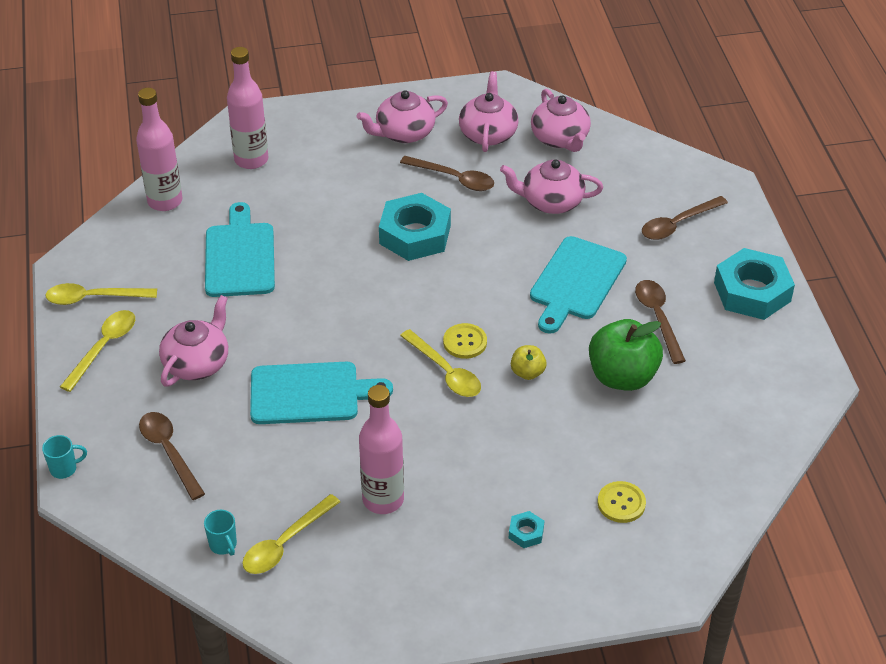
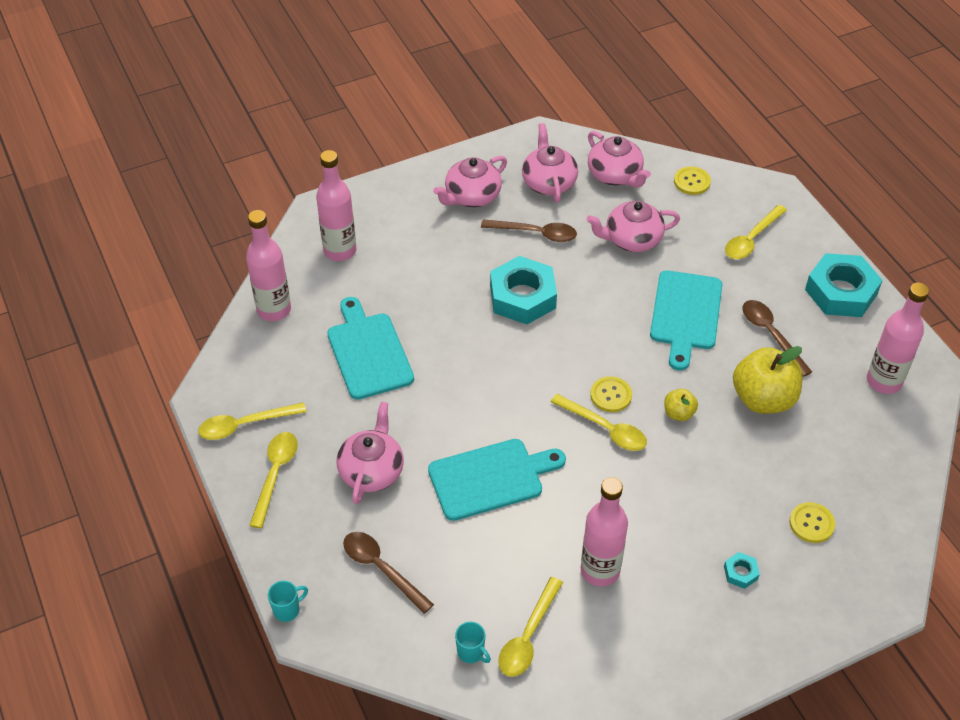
camera: 15 degrees left, 5 degrees up
(622, 377) = (763, 399): green apple -> yellow apple
(638, 159) = (692, 182): none -> yellow button
(678, 224) = (751, 239): brown spoon -> yellow spoon
(760, 385) = (884, 381): none -> pink bottle

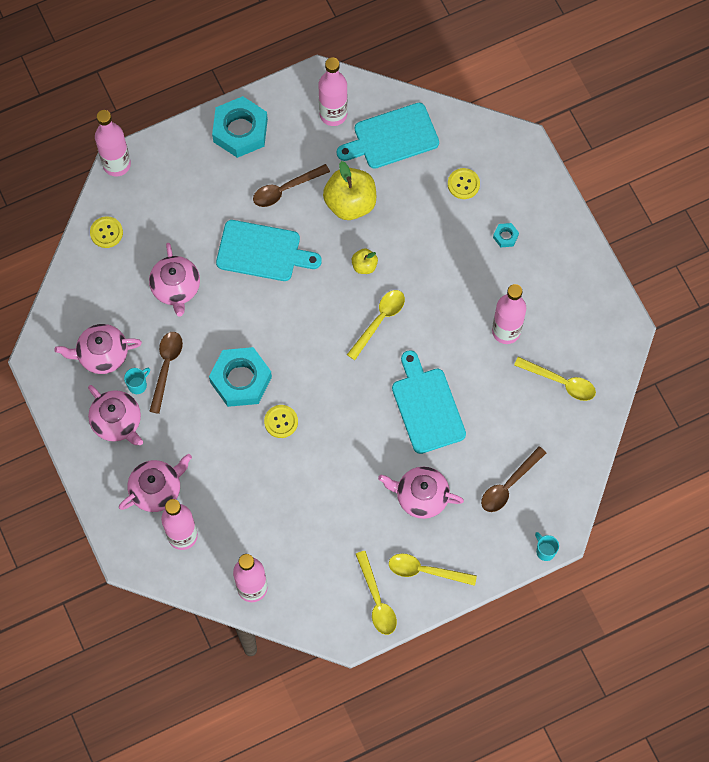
camera: 90 degrees left, 20 degrees up
(368, 352) = (300, 505): turquoise cutting board -> turquoise cutting board (392, 137)
(471, 652) = (574, 420): turquoise mug -> turquoise mug (138, 385)
(611, 395) = (346, 315): yellow button -> yellow button (281, 422)
(615, 175) = (95, 296): pink teapot -> pink teapot (157, 489)
(751, 239) = (178, 191): yellow spoon -> none
(776, 187) = (117, 164): none -> pink bottle

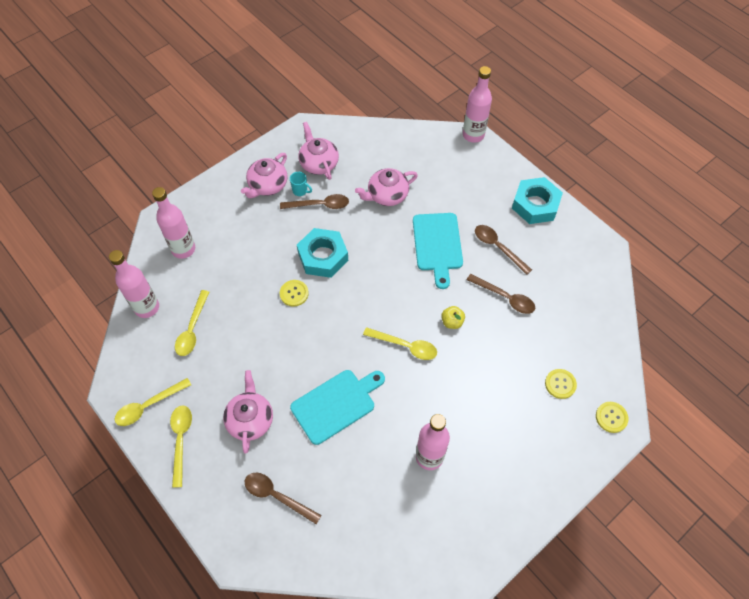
camera: 75 degrees right, 10 degrees down
(106, 232) = (416, 142): yellow button -> yellow button (611, 417)
(157, 489) = (218, 223): pink teapot -> none
(333, 114) = (579, 265): pink bottle -> none
(350, 203) = (505, 297): yellow apple -> brown spoon
(392, 137) = (579, 315): turquoise cutting board -> none
(505, 236) = (523, 433): turquoise nut -> none
(545, 551) = (217, 547): turquoise mug -> none
(560, 382) = (393, 521): yellow spoon -> yellow spoon (192, 329)

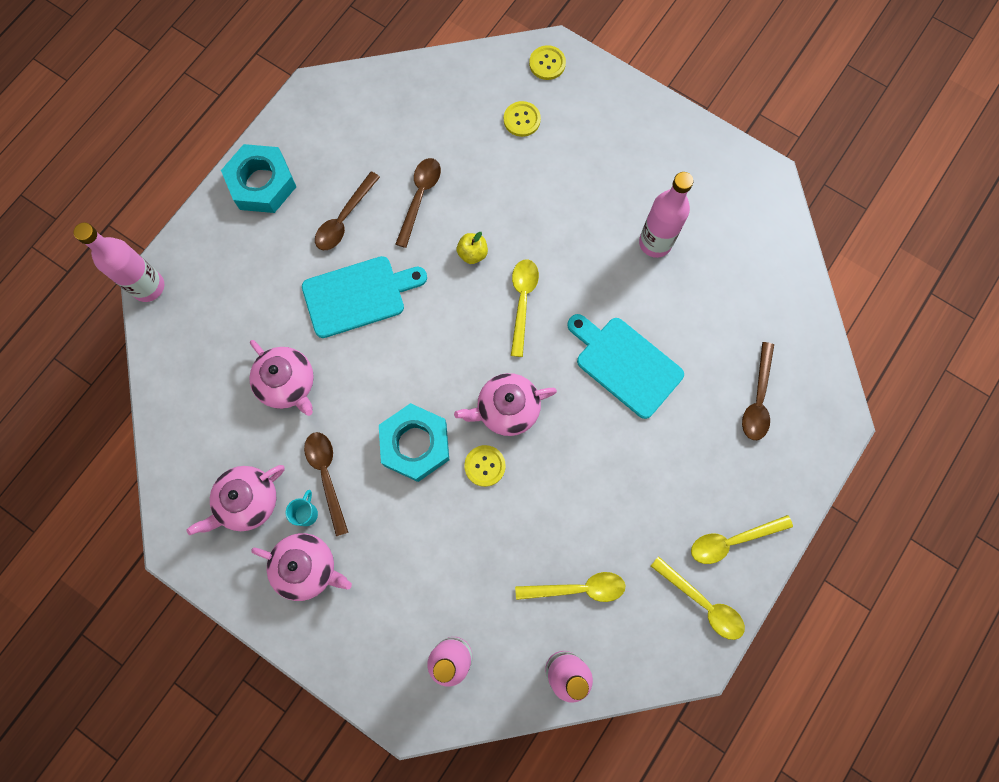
camera: 105 degrees left, 15 degrees up
(250, 419) = (678, 462): pink teapot -> pink teapot (506, 409)

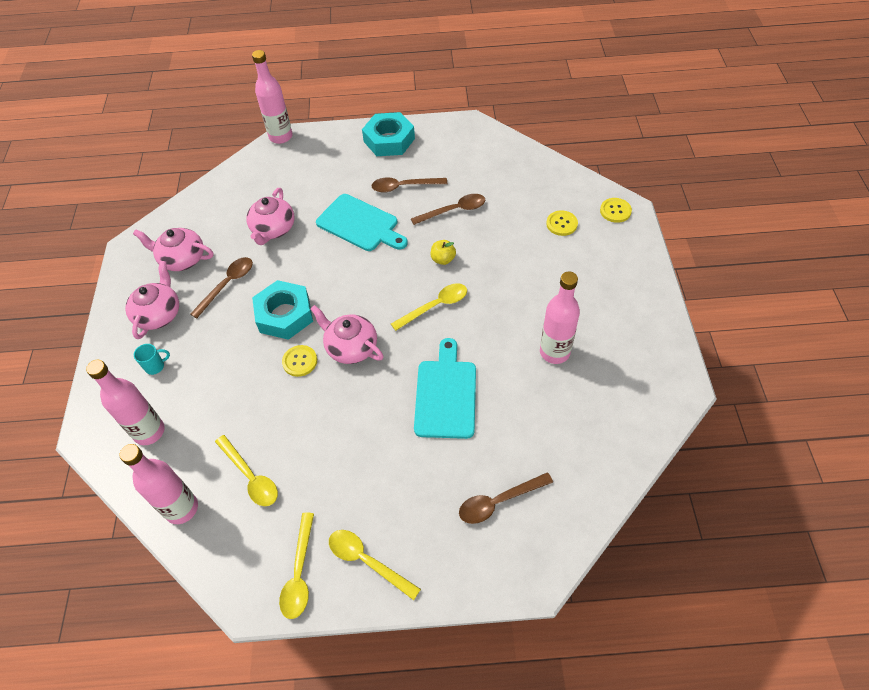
camera: 55 degrees right, 20 degrees down
(306, 513) = (195, 291): turquoise mug -> turquoise mug (155, 366)
(307, 567) = (159, 314): pink teapot -> pink teapot turned 150 degrees counterclockwise

